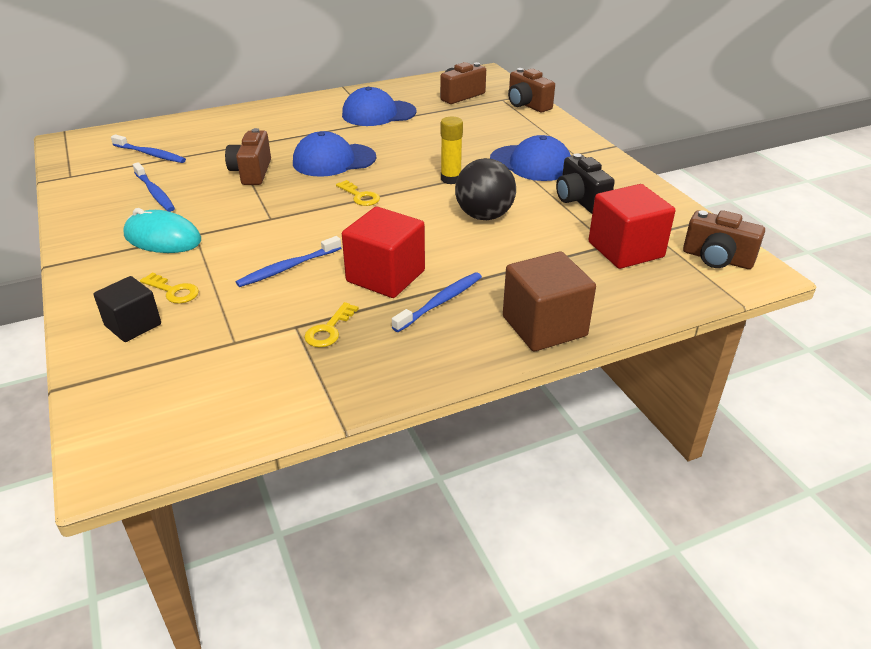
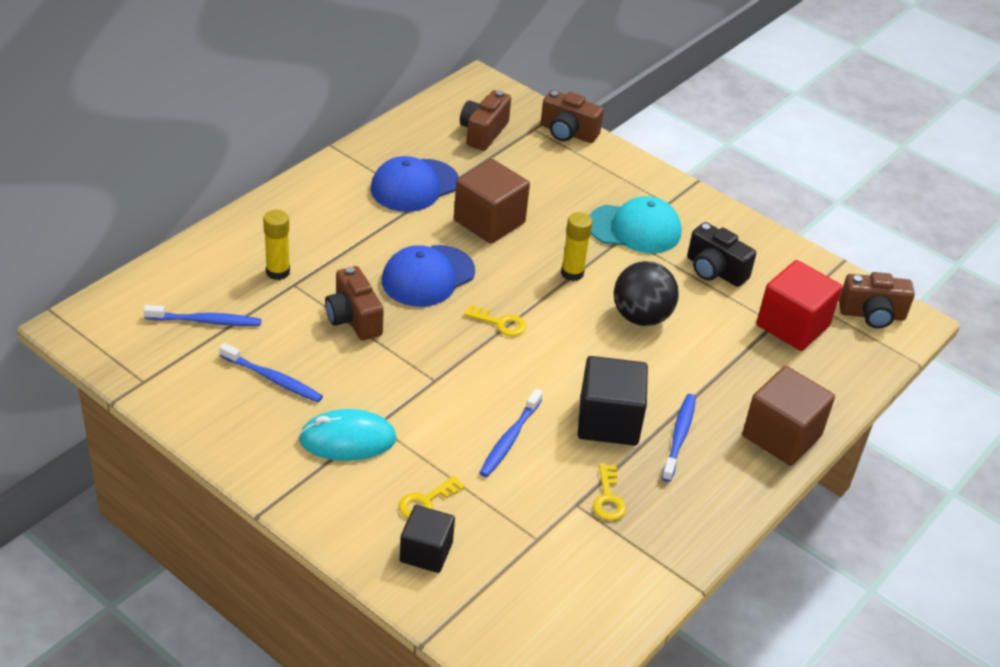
camera: 30 degrees left, 5 degrees up
(173, 291) = (426, 501): yellow key -> yellow key turned 135 degrees clockwise
(230, 139) = (278, 272): none -> yellow glue stick
(385, 276) = (608, 421): red cube -> black cube
(414, 140) = (489, 221): none -> brown cube
(531, 163) = (634, 228): blue cap -> turquoise cap

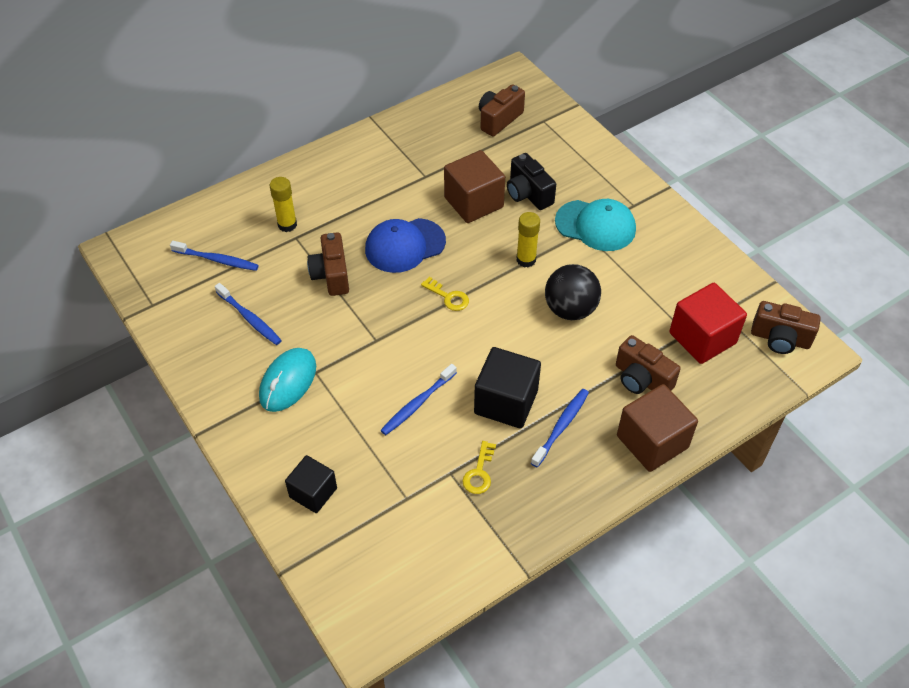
camera: 20 degrees right, 10 degrees up
(347, 439) = (288, 382): turquoise mouse -> turquoise mouse turned 75 degrees counterclockwise
(414, 186) = (424, 162): blue cap -> none
(426, 501) = (329, 448): yellow key -> none
(568, 132) = (571, 128): brown camera -> brown camera (642, 379)
(715, 270) = (651, 275): black camera -> black camera (528, 194)

